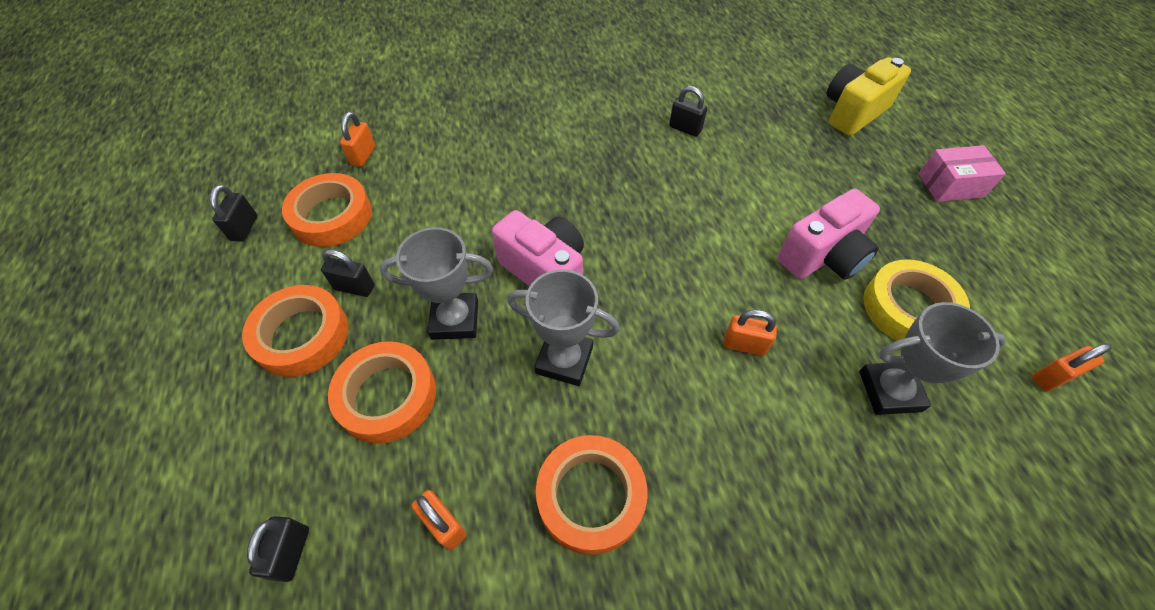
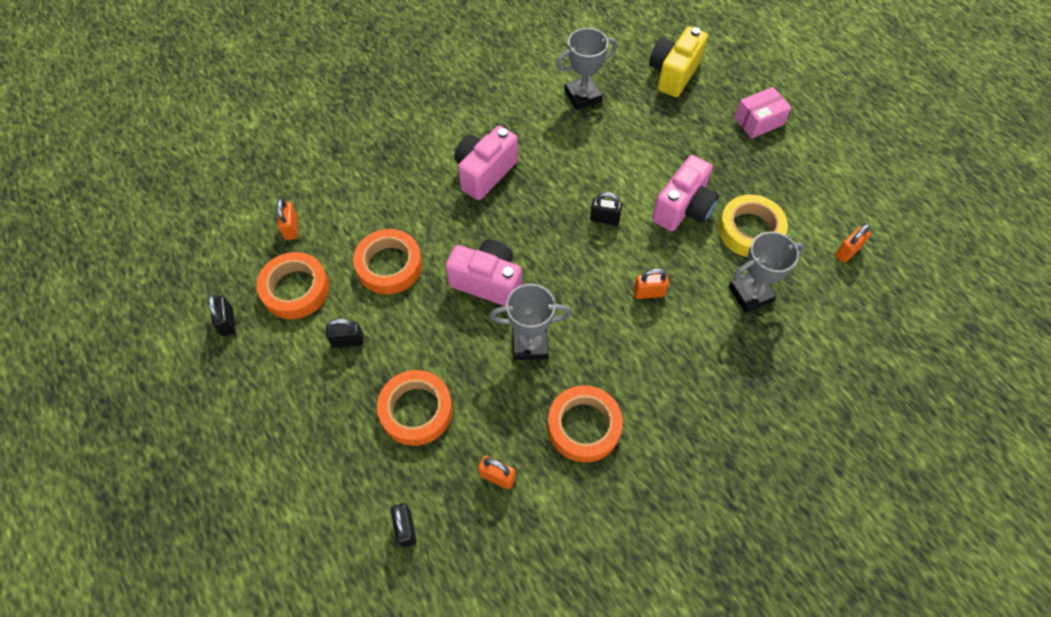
camera: 20 degrees left, 5 degrees up
(302, 335) = (328, 390): orange tape -> orange tape (389, 265)
(455, 320) = (438, 340): grey trophy -> grey trophy (582, 96)
(594, 156) = (485, 173): none -> pink camera
(685, 128) = (548, 126): black padlock -> black padlock (604, 219)

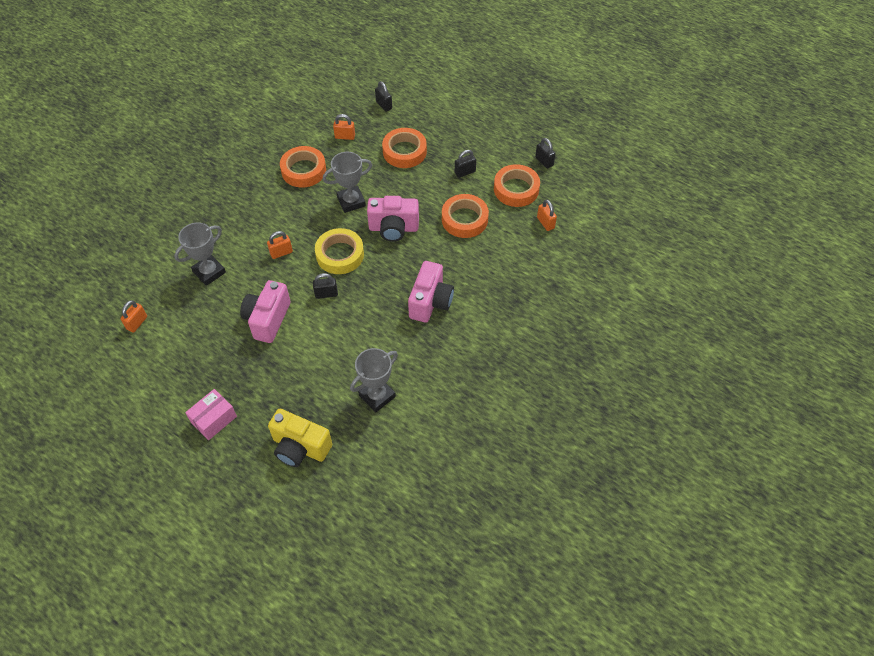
camera: 160 degrees right, 5 degrees down
(673, 74) = (300, 447): yellow camera -> yellow camera turned 105 degrees clockwise
(750, 230) = (213, 317): yellow tape -> yellow tape (340, 255)

